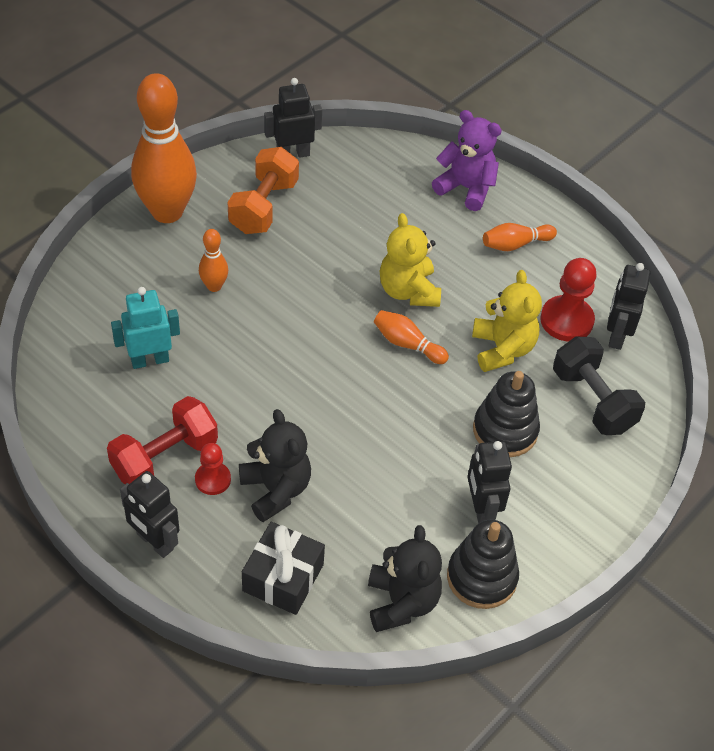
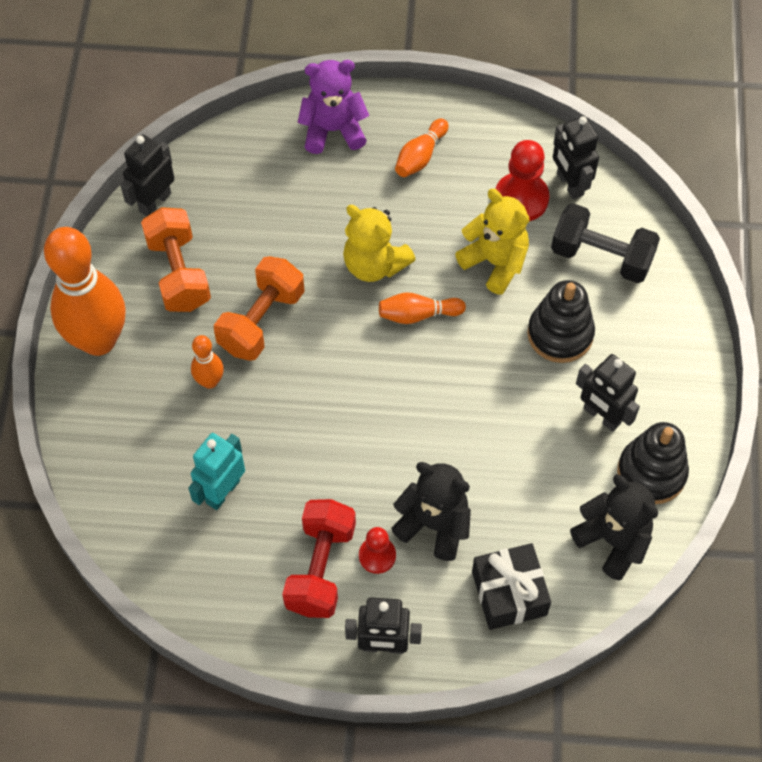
camera: 35 degrees left, 10 degrees up
(289, 273) = (261, 321): none -> orange dumbbell

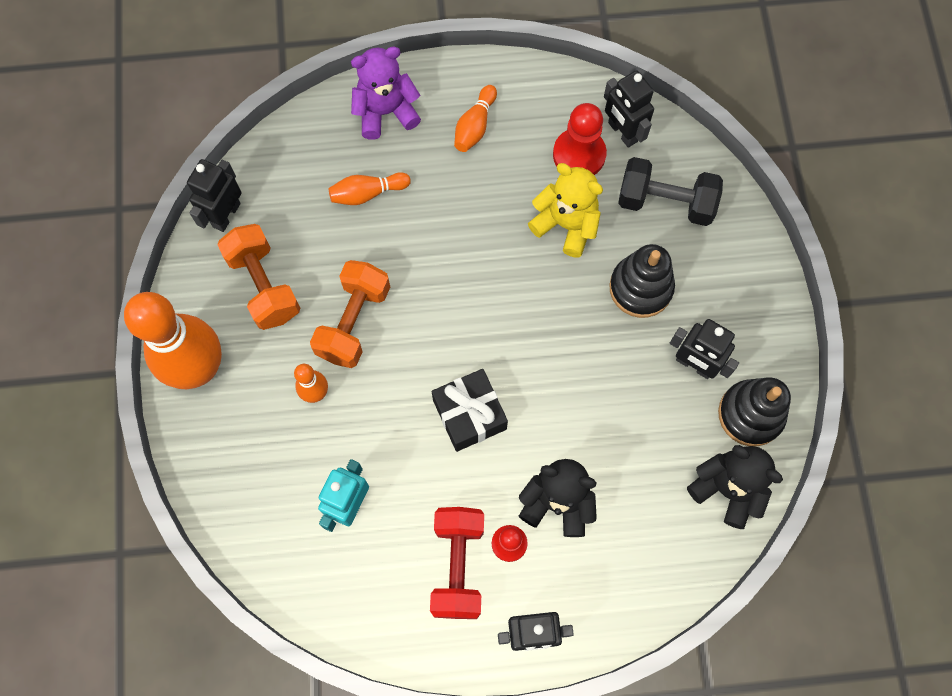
camera: 10 degrees left, 10 degrees up
(374, 264) = (451, 245): yellow teddy bear -> none
(418, 314) = (502, 290): orange bowling pin -> orange bowling pin (367, 193)
(509, 593) = (640, 559): black gift -> black gift (469, 414)

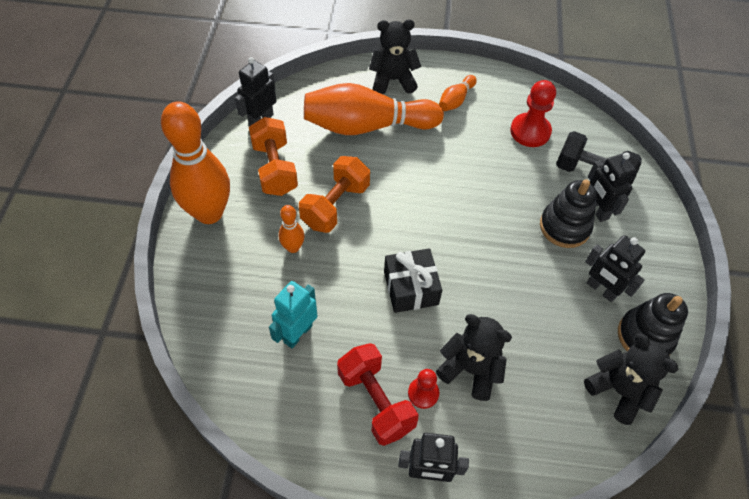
camera: 10 degrees right, 15 degrees down
(367, 193) = (367, 126): orange bowling pin -> orange bowling pin, size x2.23
(386, 112) = (393, 80): purple teddy bear -> black teddy bear
(458, 565) = (376, 401): red dumbbell -> red dumbbell turned 45 degrees counterclockwise
(566, 224) = (512, 173): yellow teddy bear -> none
(622, 132) = (565, 123): black robot -> black robot (596, 210)

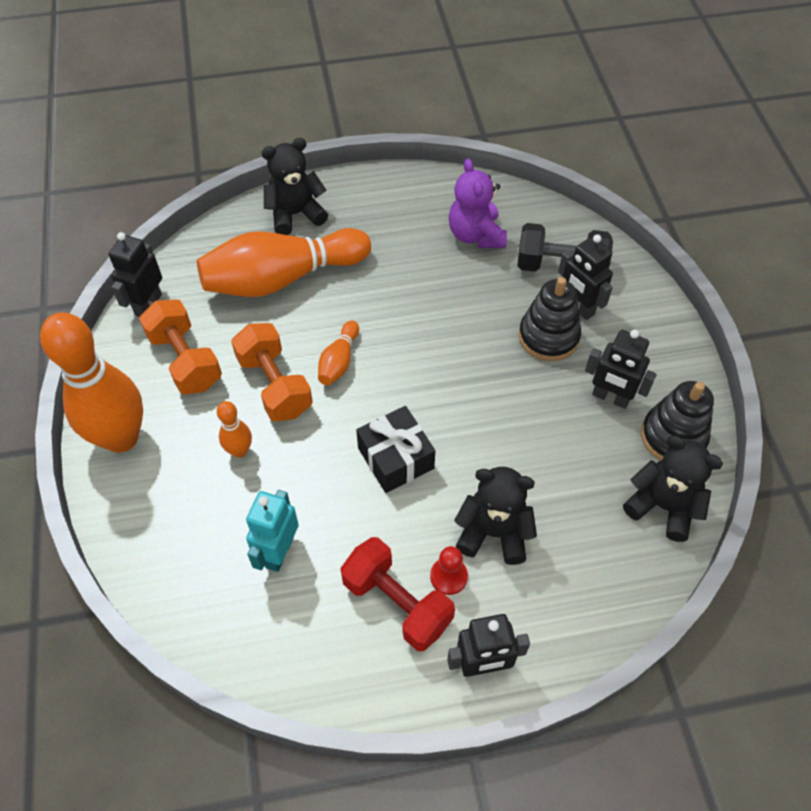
camera: 15 degrees left, 0 degrees up
(335, 205) = (275, 385): orange dumbbell -> orange dumbbell turned 45 degrees counterclockwise
(456, 100) = (378, 219): orange bowling pin -> orange bowling pin (339, 361)
(530, 131) = (476, 235): red pawn -> purple teddy bear

